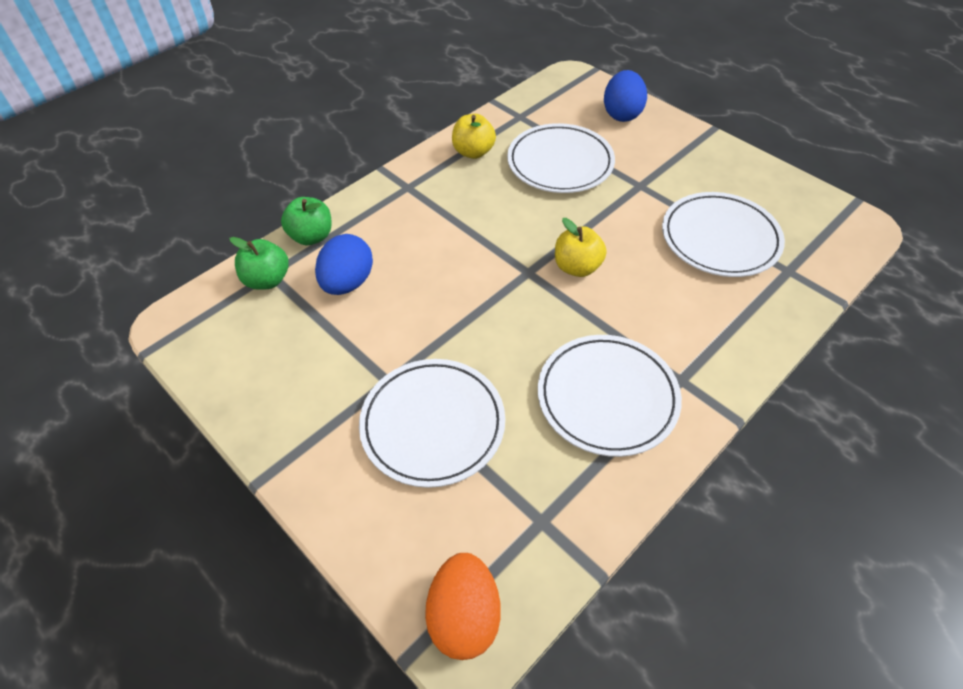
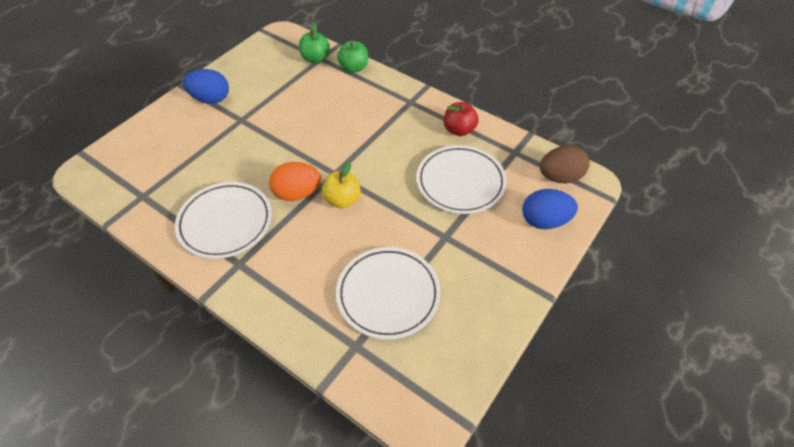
camera: 80 degrees right, 0 degrees up
(348, 283) = (316, 90): blue egg -> blue egg (211, 99)
(433, 424) = (210, 142): white plate -> none
(464, 616) = (95, 170): orange egg -> orange egg (297, 193)
(473, 152) = (459, 130): yellow apple -> red apple
(562, 93) = (559, 177): none -> brown egg

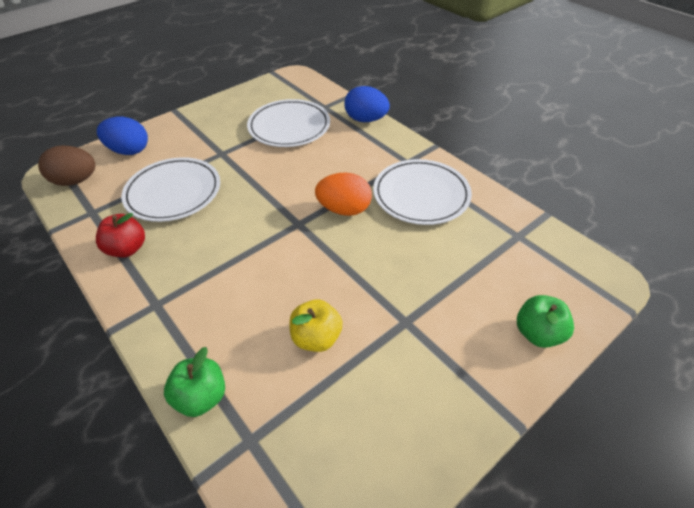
camera: 165 degrees left, 5 degrees down
(211, 99) = (456, 375): blue egg -> blue egg (366, 120)
(315, 58) = (260, 442): green apple -> green apple (538, 333)
(342, 200) = (299, 196): yellow apple -> yellow apple (316, 338)

